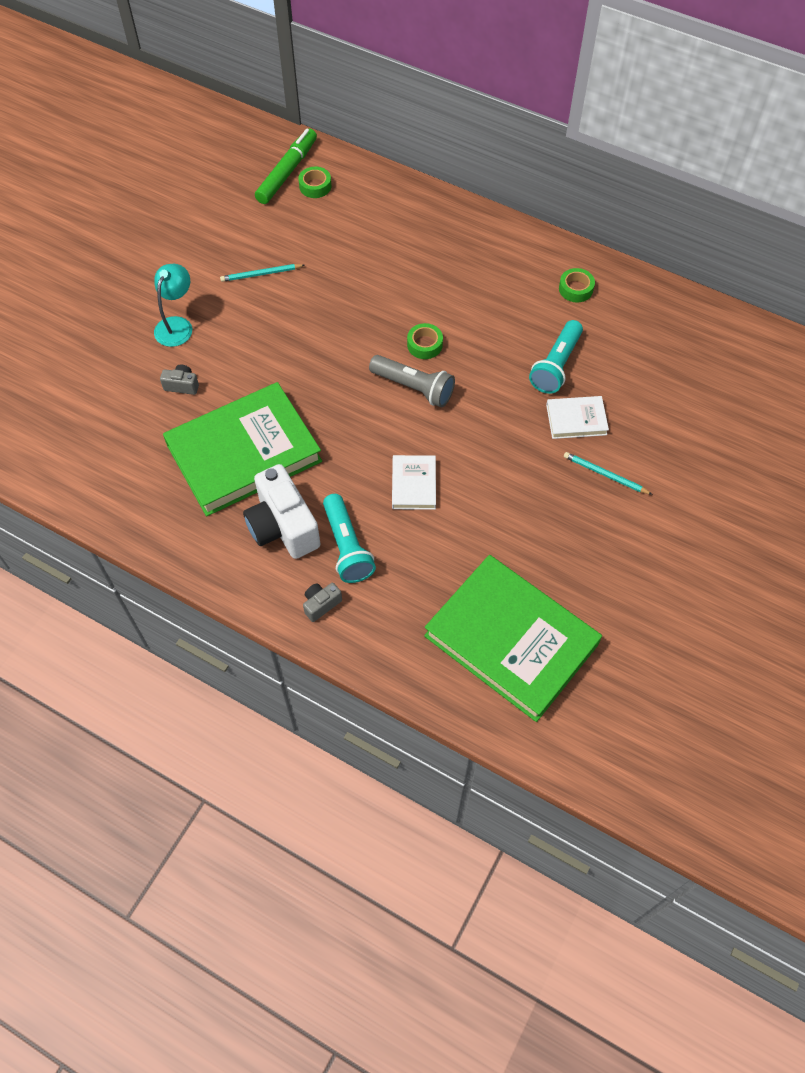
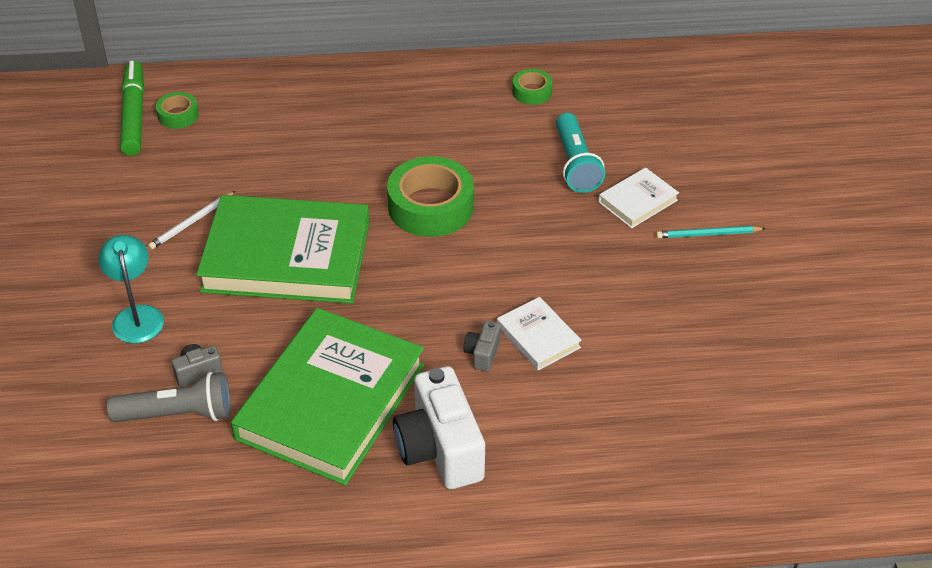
camera: 35 degrees left, 15 degrees down
(261, 274) = (192, 222): turquoise pencil -> white pencil
(283, 526) = (439, 449): white camera -> white camera turned 45 degrees clockwise
(321, 604) = (549, 500): grey camera -> grey camera (482, 354)
(346, 547) = (524, 431): turquoise flashlight -> none
(413, 388) = (456, 250): grey flashlight -> grey flashlight (178, 414)
(424, 345) = (430, 206): green tape -> green tape, size x1.98
(511, 640) = (762, 424): green book -> green book (286, 257)

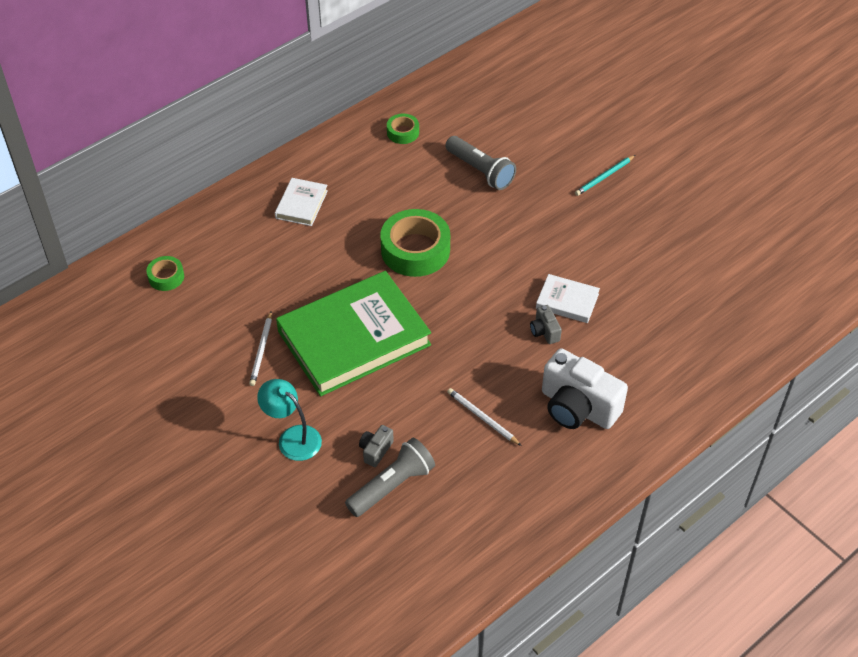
camera: 35 degrees left, 5 degrees up
(133, 115) = (131, 294): green marker -> none
(331, 401) = (482, 418): green book -> white pencil
(575, 164) = (480, 171): turquoise flashlight -> grey flashlight
(638, 201) = (542, 176): white book -> white book (301, 204)

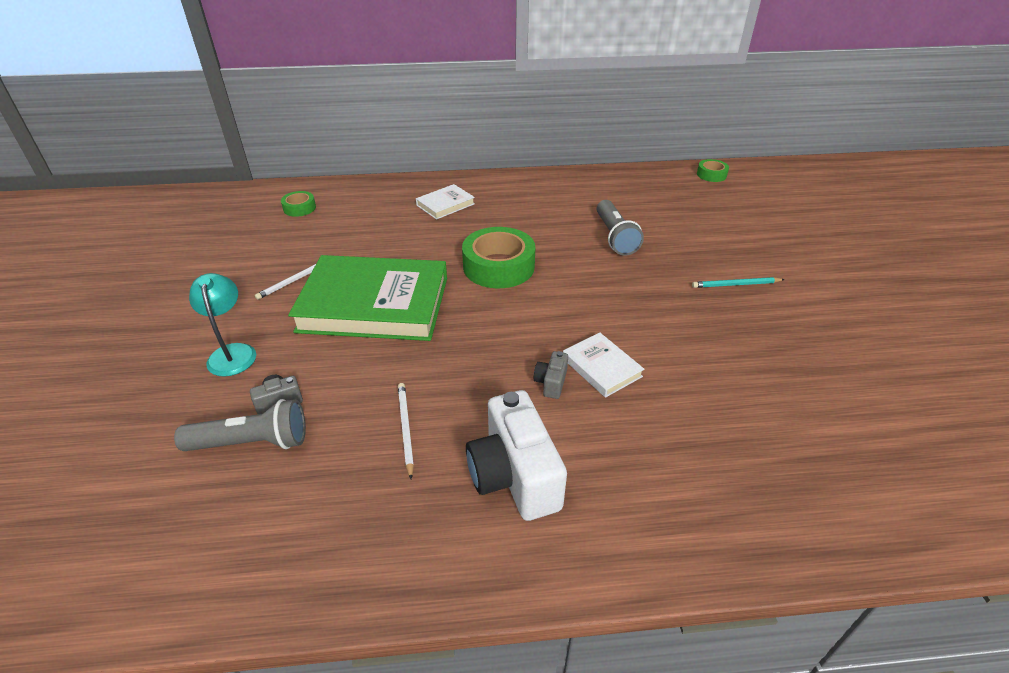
camera: 35 degrees right, 10 degrees down
(403, 132) = (574, 192): green tape -> green tape (711, 175)

